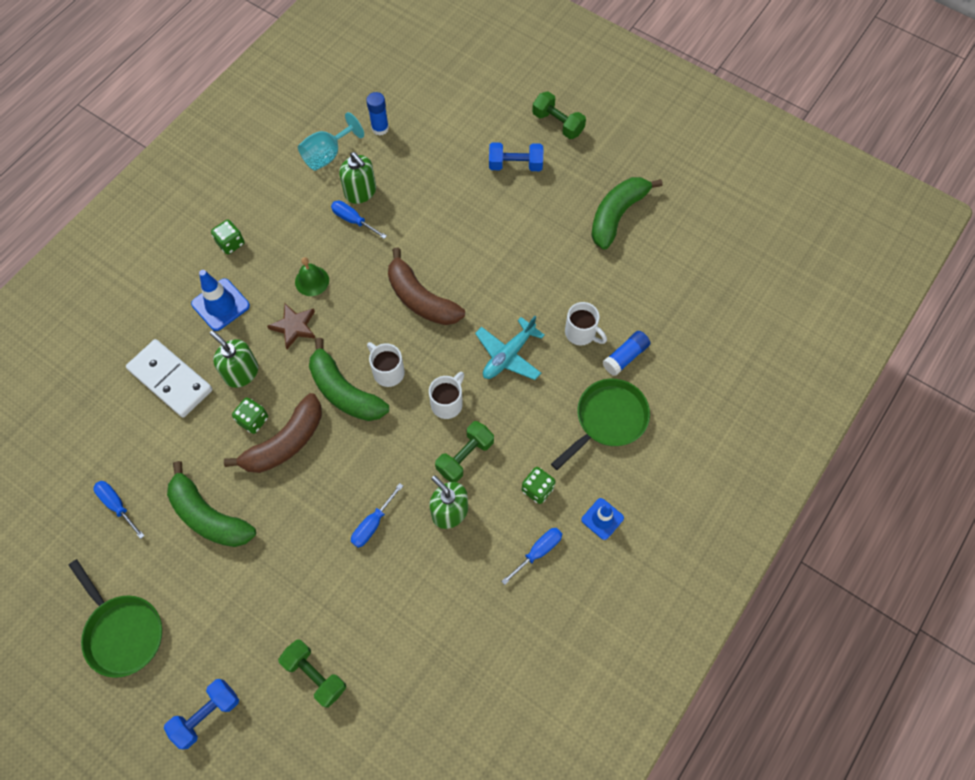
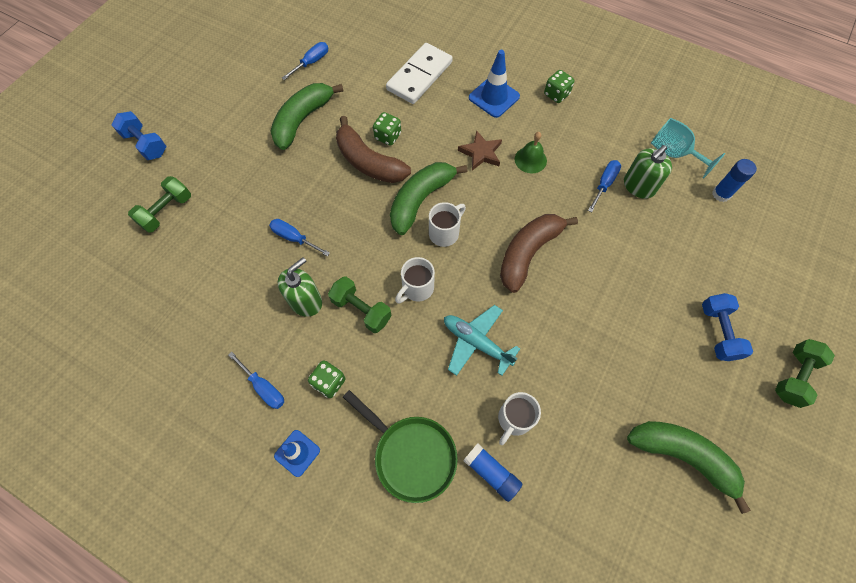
camera: 85 degrees right, 0 degrees up
(123, 632) = (213, 83): green pan -> none
(241, 372) = (431, 121): green soap dispenser -> none
(447, 403) = (417, 288): white mug -> white mug turned 105 degrees clockwise

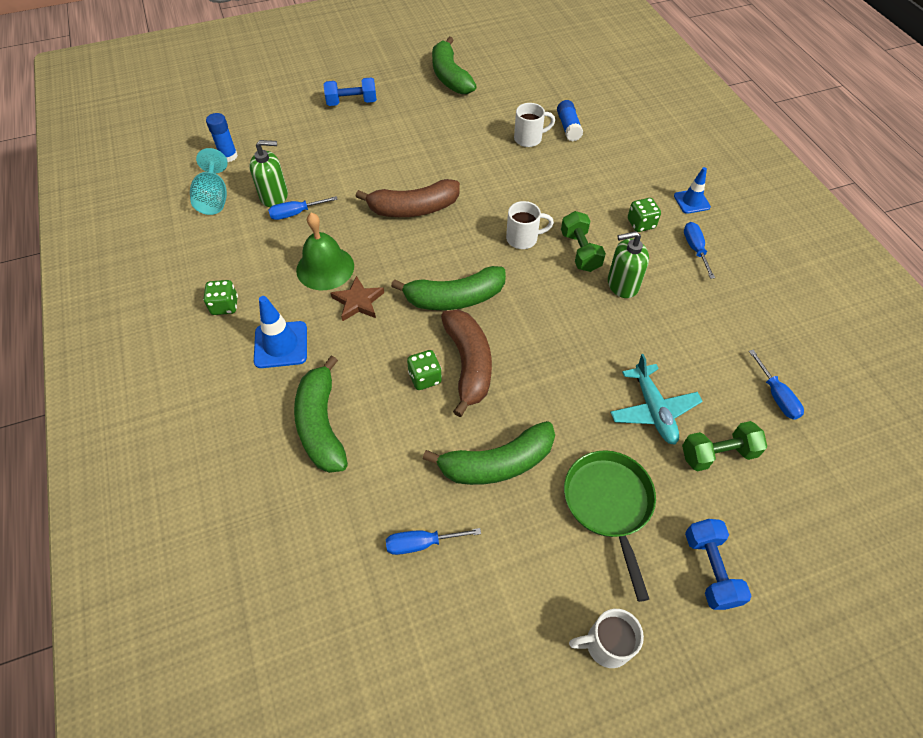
camera: 140 degrees left, 10 degrees down
(294, 238) = (597, 340): blue screwdriver -> blue screwdriver (776, 396)
(411, 455) = (612, 160): green pan -> green pan (609, 504)
(419, 76) = (321, 424): white domino -> green banana
(445, 233) = (461, 261): white mug -> white mug (606, 644)
(476, 342) = (512, 184): turquoise plane -> turquoise plane (653, 410)
(530, 160) = (325, 268): green bell -> green bell, size x1.57
(718, 332) = (352, 102): blue dumbbell -> blue dumbbell turned 45 degrees clockwise
(794, 376) = (342, 66): green dumbbell -> none

